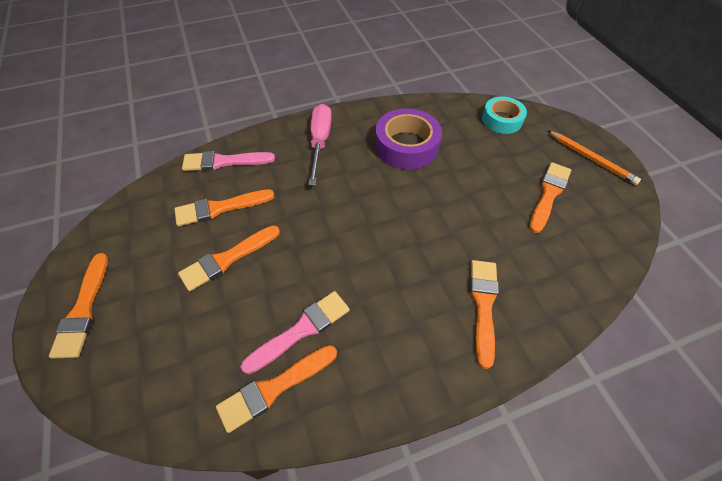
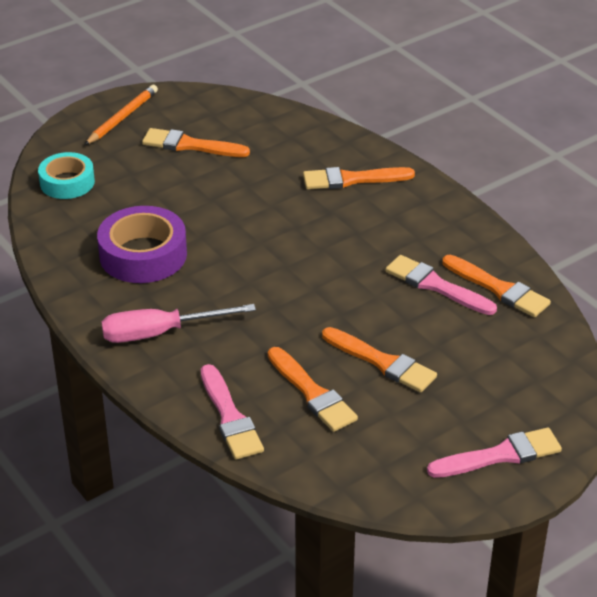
camera: 105 degrees left, 15 degrees down
(83, 309) = (500, 455): orange brush -> pink brush

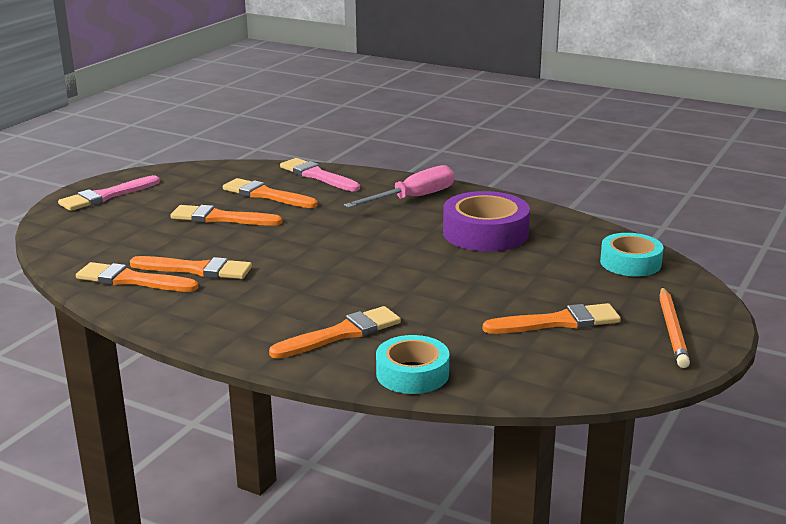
camera: 155 degrees right, 15 degrees down
(326, 135) = (412, 374): none -> turquoise tape
(436, 285) = (196, 269): pink brush -> orange brush

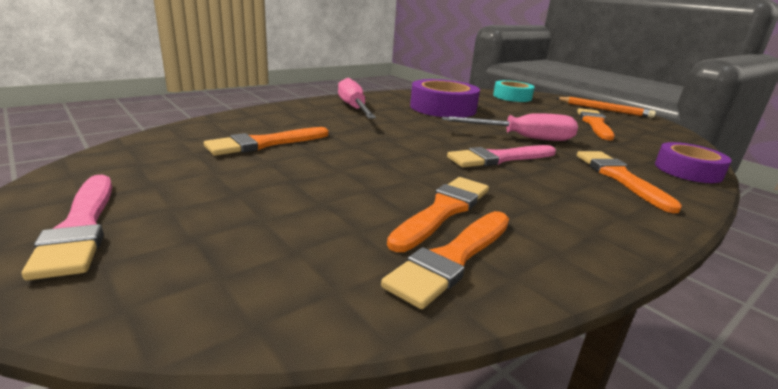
camera: 70 degrees left, 0 degrees up
(221, 218) = (299, 172): orange brush -> none
(317, 176) = (250, 119): pink brush -> pink brush (499, 158)
(412, 374) = (688, 170): turquoise tape -> purple tape
(419, 283) = (523, 138): none -> pink screwdriver

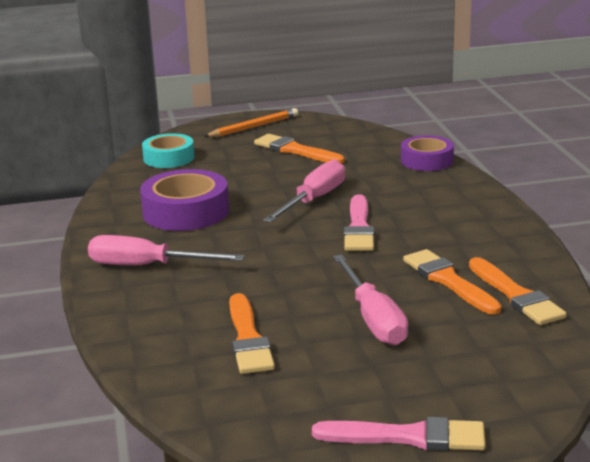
camera: 60 degrees left, 0 degrees up
(328, 183) = (373, 319): none -> pink screwdriver
(620, 177) = (426, 193): orange brush -> none

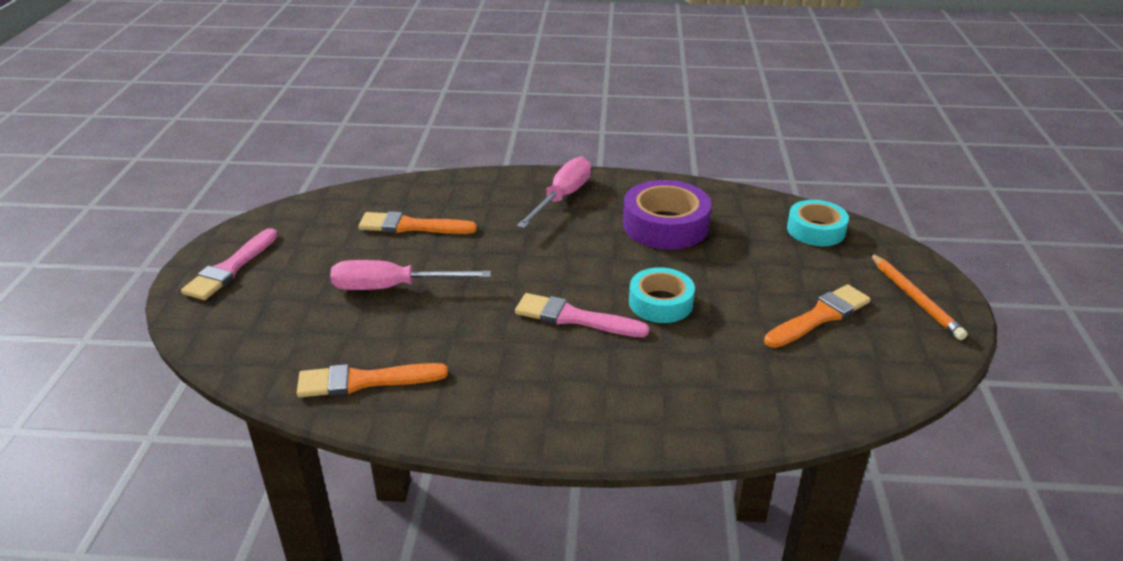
camera: 105 degrees right, 10 degrees up
(314, 200) = (660, 303): pink screwdriver -> turquoise tape
(427, 160) = (754, 419): purple tape -> none
(448, 281) = (424, 346): orange brush -> none

